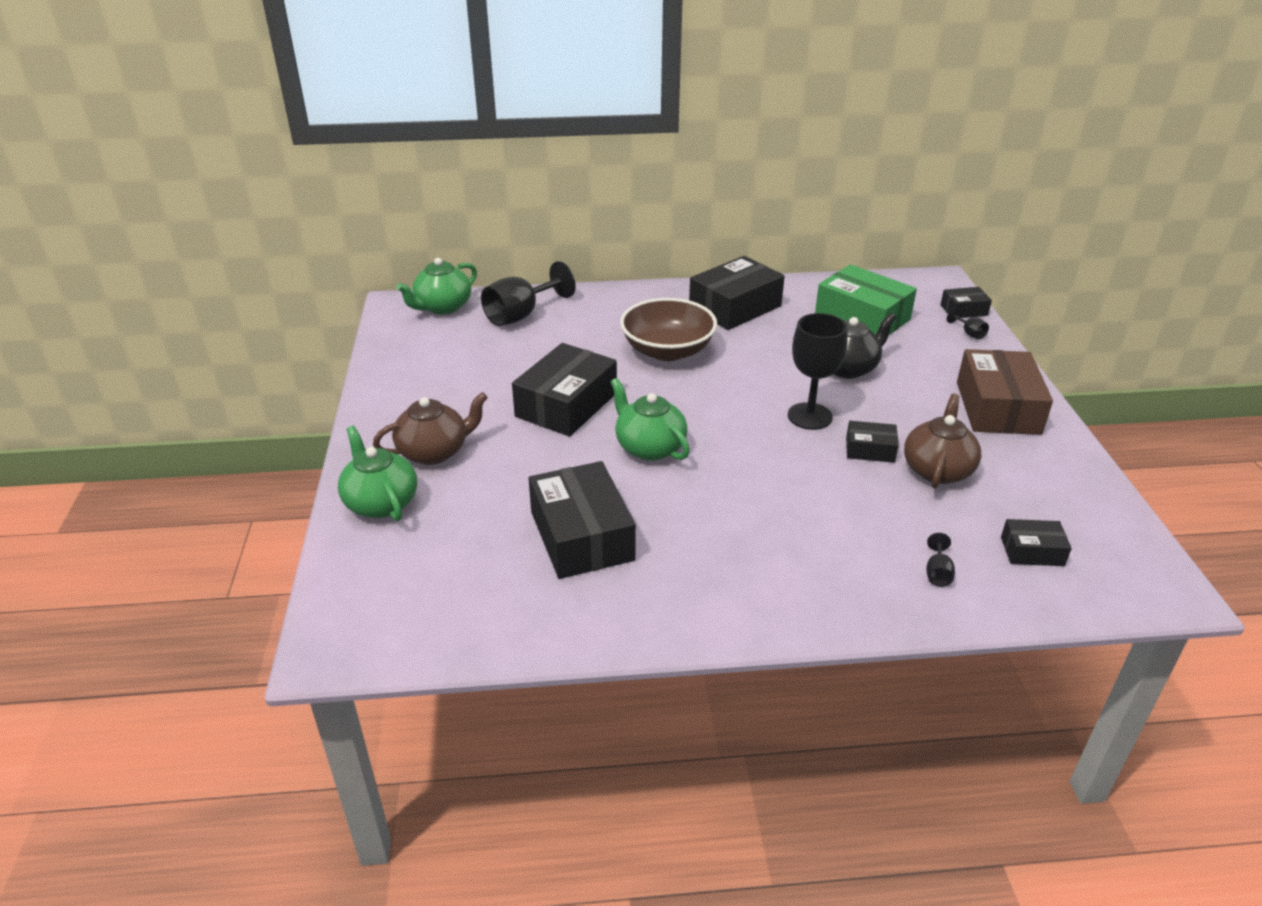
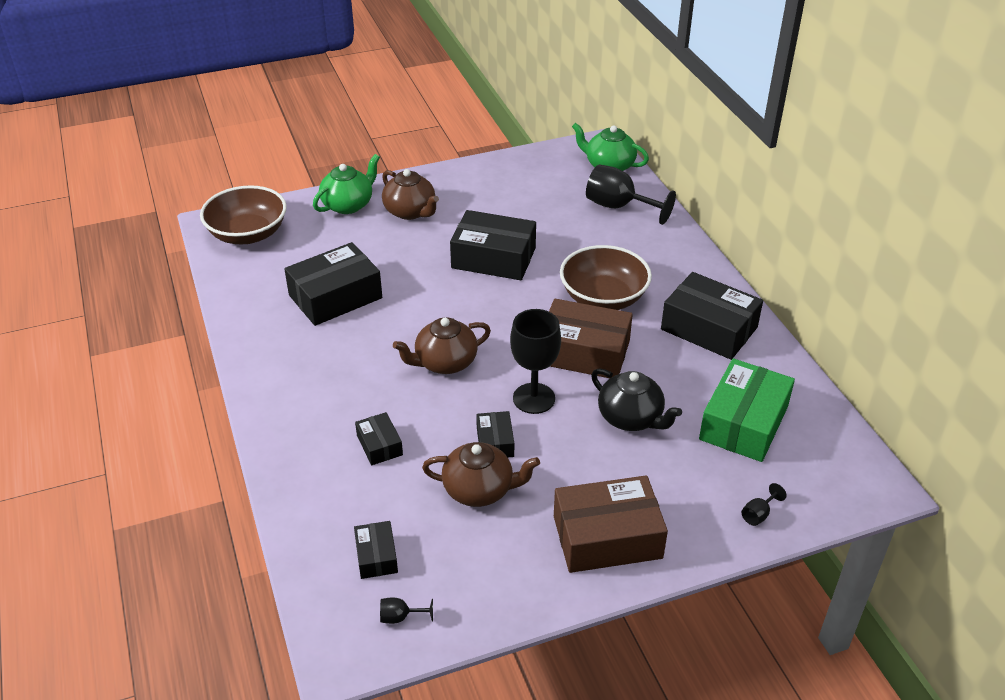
camera: 75 degrees right, 5 degrees up
(385, 611) = (248, 234): none -> brown bowl
(649, 447) = (452, 310): green teapot -> none
(738, 465) = (445, 362): none -> brown teapot
(748, 376) = (584, 352): none -> brown box
(937, 573) = (334, 492): black goblet -> black goblet (400, 617)
(963, 310) = (813, 509): black box -> black box (379, 445)

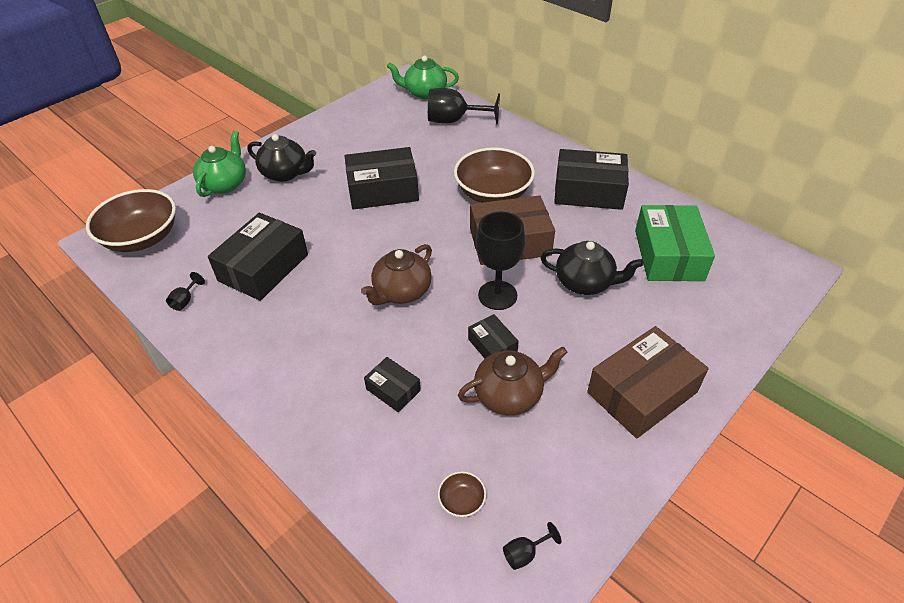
camera: 25 degrees left, 5 degrees up
(376, 556) = (462, 501): black box -> brown bowl
(410, 211) = (285, 173): brown teapot -> black teapot
(758, 514) = (735, 324): black goblet -> black goblet (185, 300)

